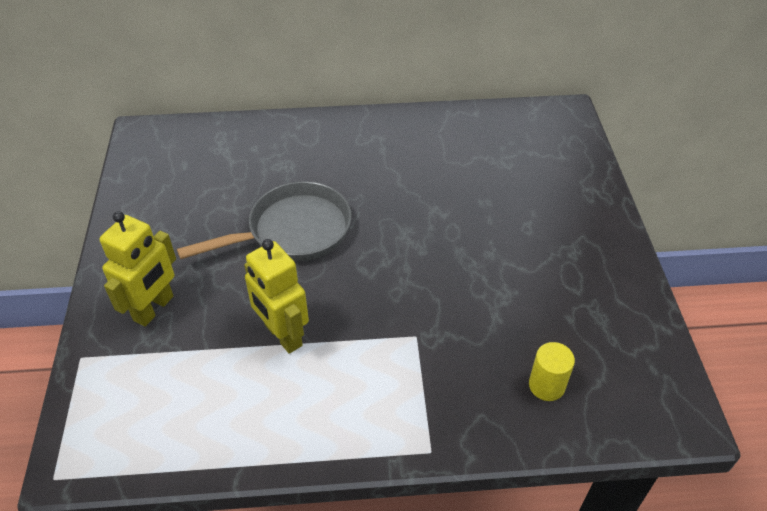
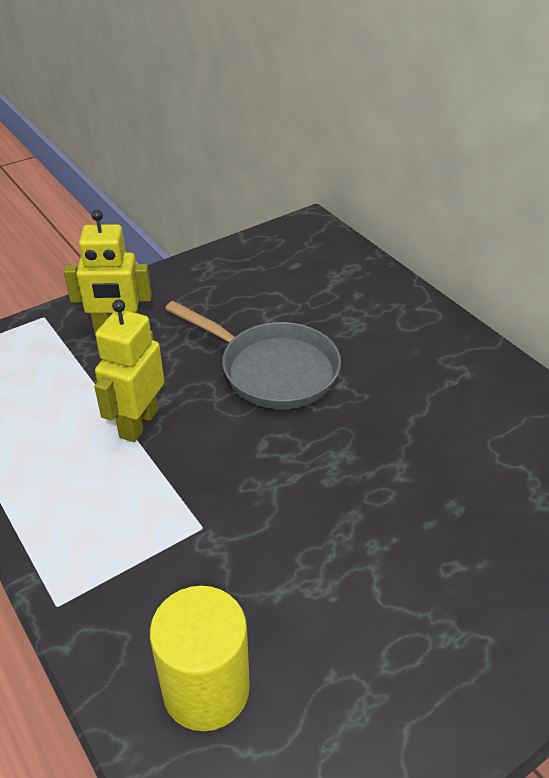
camera: 60 degrees right, 5 degrees down
(546, 385) = (206, 689): yellow cylinder -> yellow cylinder, size x1.72

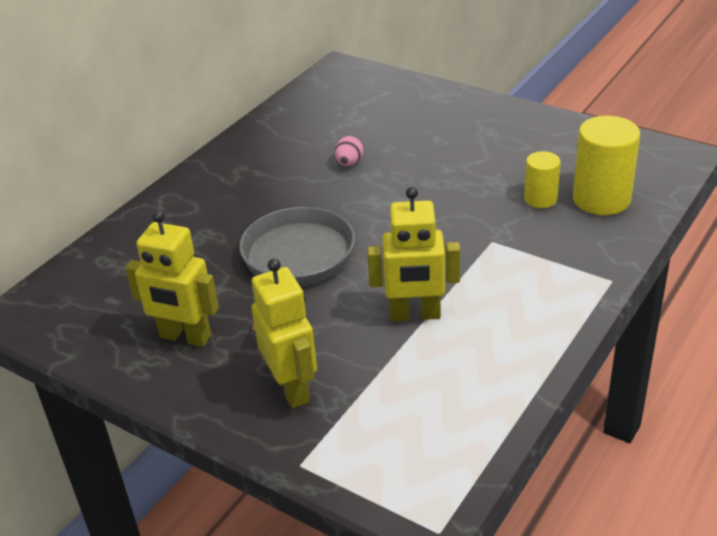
camera: 110 degrees left, 5 degrees down
(220, 291) = (185, 337): none -> yellow robot
(250, 616) = (540, 199): none -> yellow cylinder
(433, 458) = (349, 163): none -> pink egg

